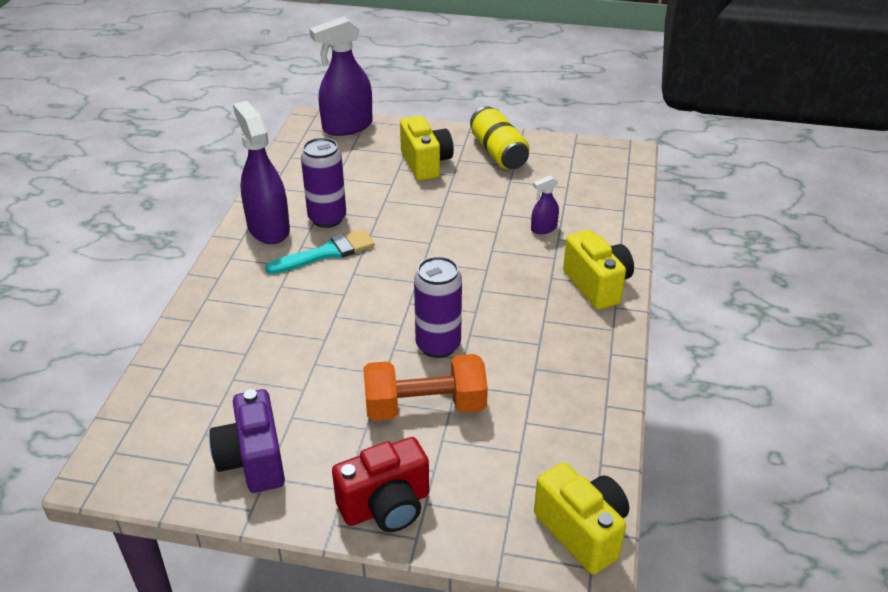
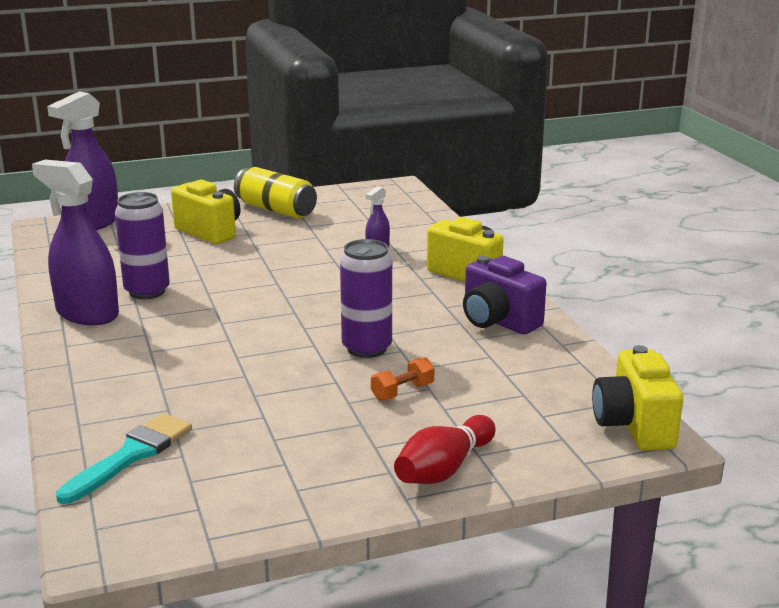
camera: 30 degrees left, 15 degrees down
(253, 460) = (269, 482): purple camera -> purple camera (498, 322)
(326, 253) = (175, 315): turquoise brush -> turquoise brush (130, 456)
(386, 506) = (444, 469): red camera -> red bowling pin
(425, 407) = (402, 392): orange dumbbell -> orange dumbbell, size x0.48
(582, 531) = (634, 426): yellow camera -> yellow camera turned 120 degrees counterclockwise

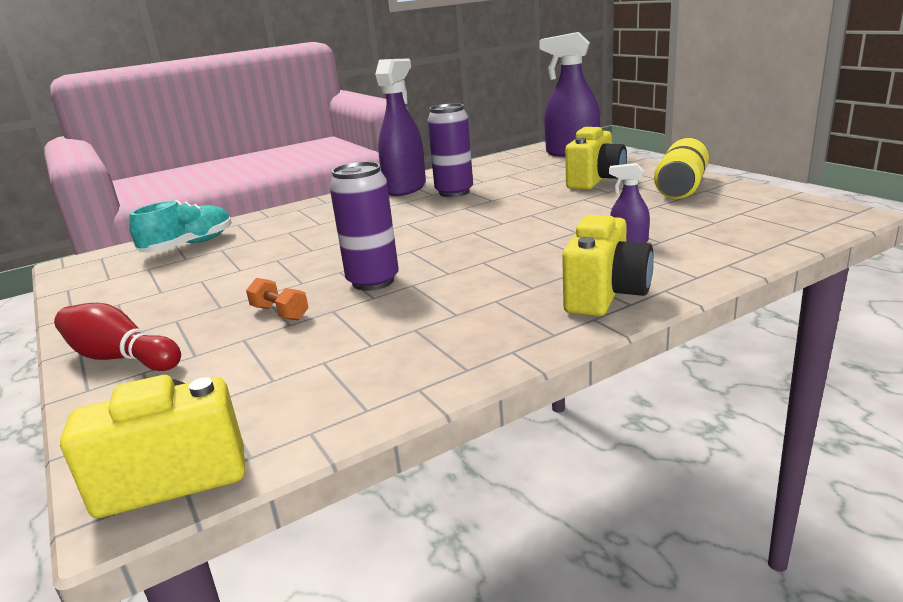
camera: 80 degrees right, 0 degrees up
(130, 456) = (189, 245): turquoise brush -> turquoise shoe
(498, 322) = (468, 335): purple camera -> none

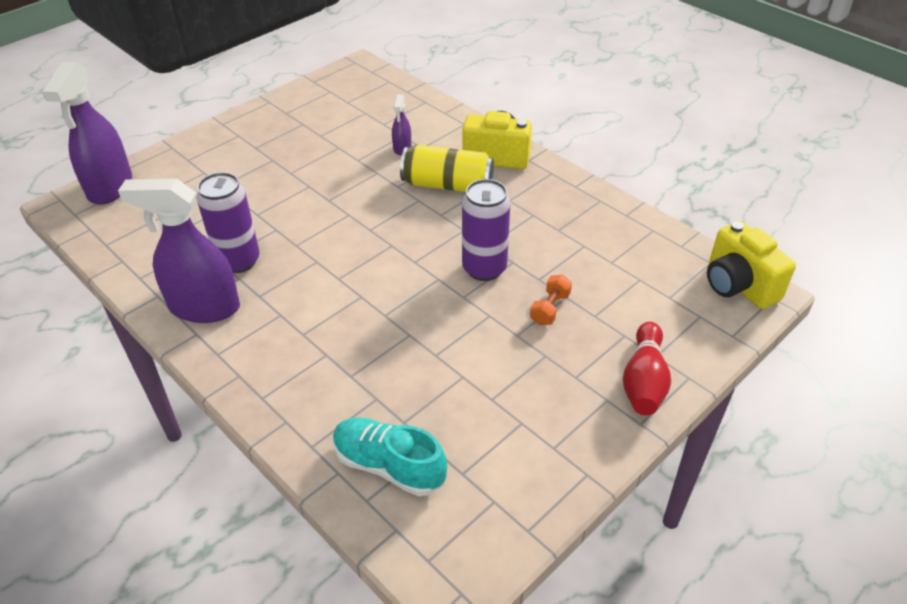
camera: 105 degrees left, 20 degrees up
(595, 181) = (236, 167): yellow camera -> none
(681, 187) = (274, 123): yellow can -> yellow can (447, 185)

